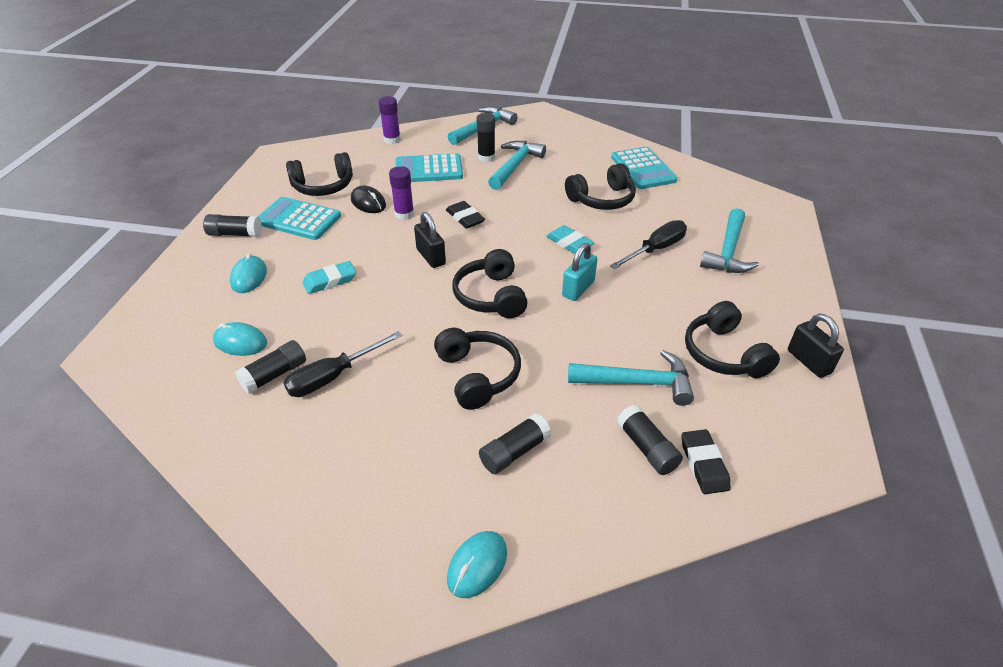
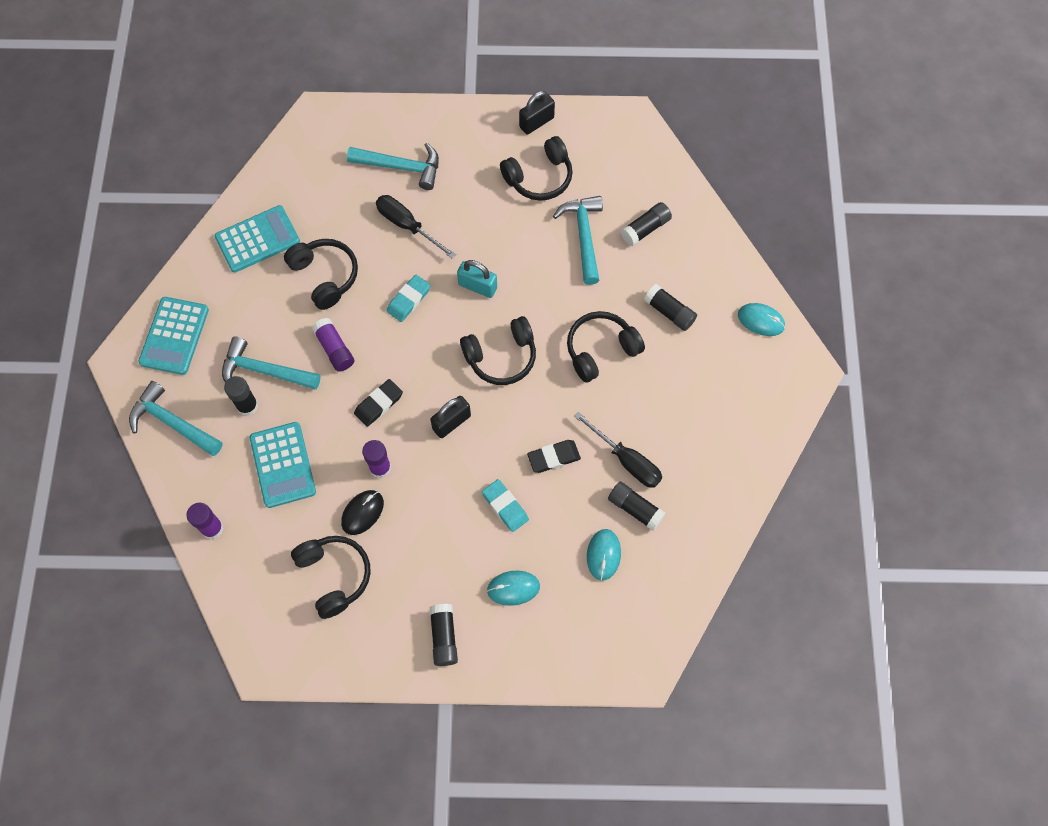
camera: 100 degrees left, 25 degrees up
(299, 219) = (406, 578): turquoise calculator -> turquoise calculator (174, 336)
(526, 199) = (334, 349): none -> purple glue stick
(704, 464) = (651, 195): black eraser -> black eraser (553, 457)

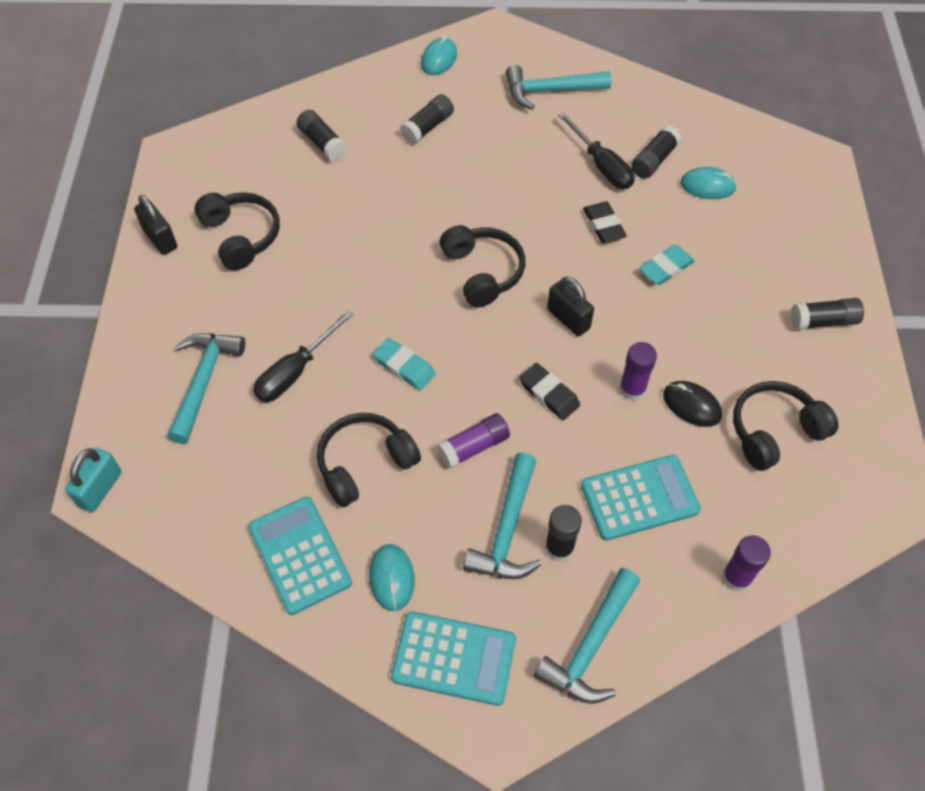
camera: 90 degrees left, 10 degrees down
(477, 286) = (388, 296): turquoise padlock -> turquoise padlock (100, 489)
(513, 588) = (757, 260): turquoise mouse -> turquoise mouse (391, 578)
(583, 236) = (327, 196): turquoise hammer -> turquoise hammer (550, 91)
(601, 350) = (473, 184): black headphones -> none
(626, 460) = (601, 165): black screwdriver -> black screwdriver turned 105 degrees clockwise

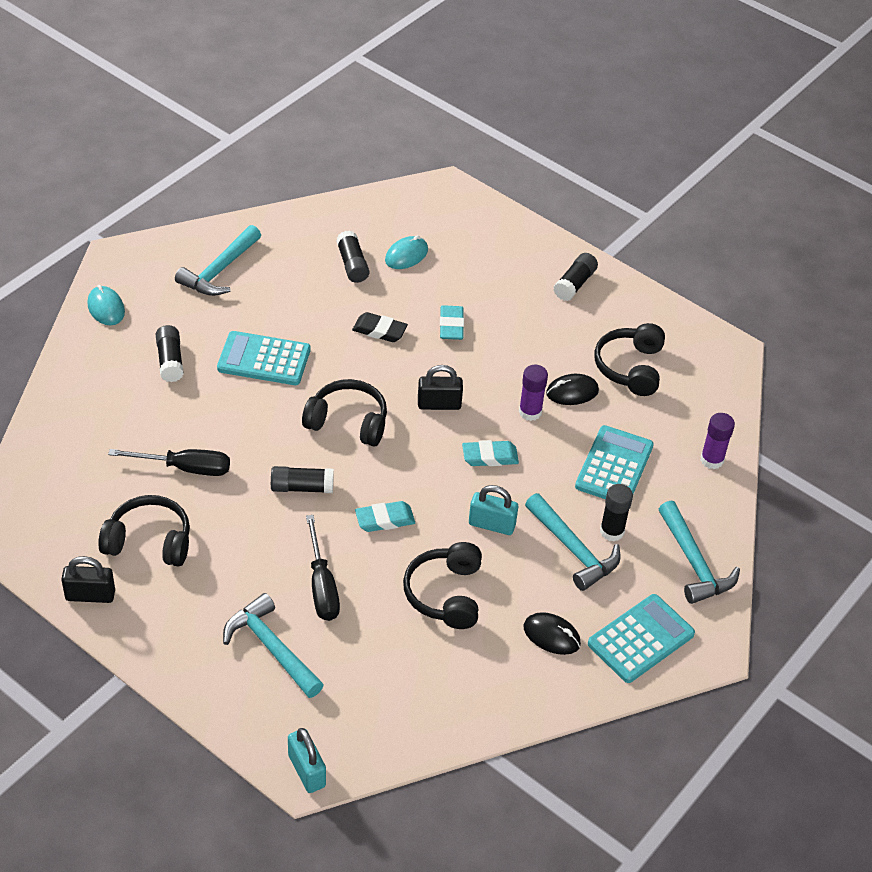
camera: 55 degrees left, 10 degrees down
(300, 555) = (484, 677): turquoise calculator -> turquoise calculator (264, 359)
(322, 143) = (109, 432): black glue stick -> black glue stick (302, 487)
(391, 578) = (551, 635): turquoise mouse -> black mouse
(474, 447) = (492, 524): purple glue stick -> turquoise padlock
(549, 394) = (490, 456): black eraser -> turquoise eraser
(601, 165) = (324, 294): black screwdriver -> black screwdriver (185, 468)

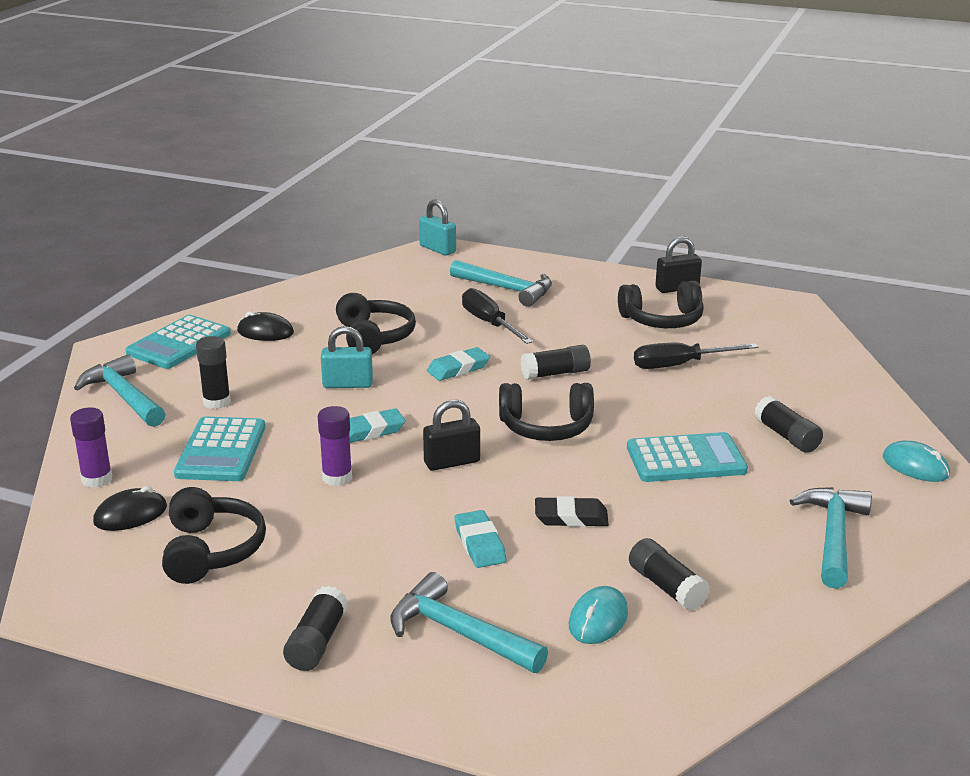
camera: 165 degrees right, 20 degrees down
(572, 392) = (288, 507): black mouse -> black mouse (130, 515)
(573, 550) = (256, 383): turquoise hammer -> turquoise hammer (458, 633)

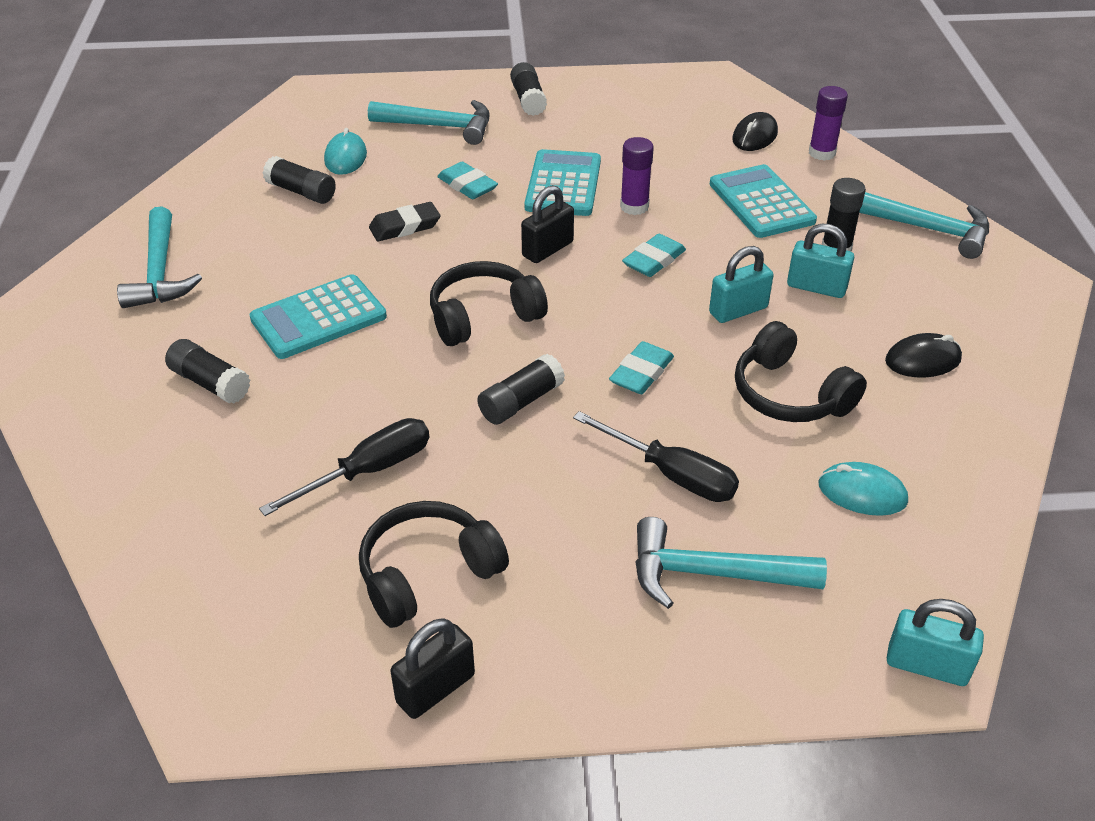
camera: 155 degrees right, 15 degrees up
(179, 343) = (986, 311): turquoise calculator -> turquoise calculator (563, 184)
(211, 551) = (662, 129): black headphones -> none
(271, 383) = (816, 287): none -> turquoise padlock
(915, 466) = (60, 381): turquoise mouse -> turquoise mouse (862, 493)

